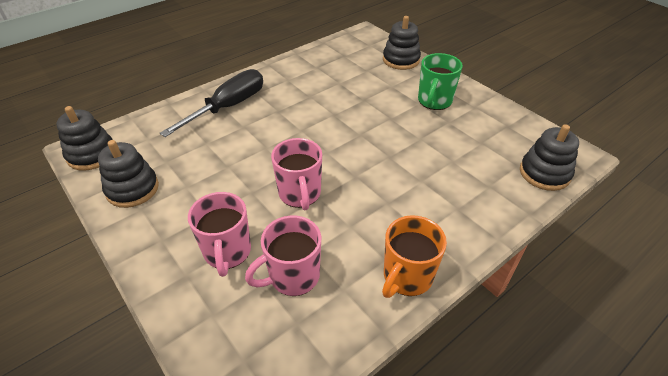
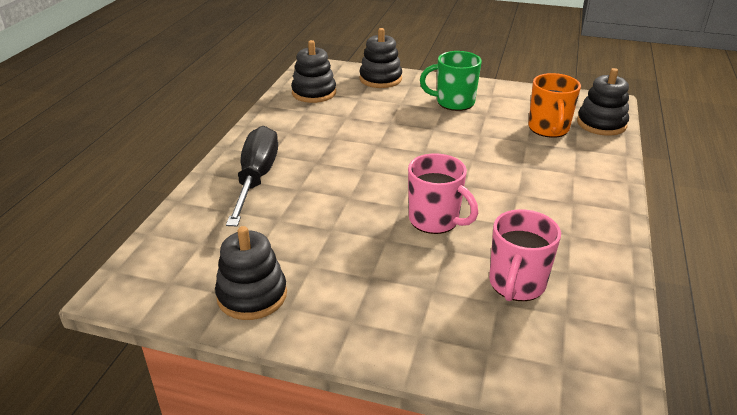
camera: 35 degrees left, 10 degrees down
(92, 154) = (147, 288): black stacking toy -> black stacking toy (314, 93)
(227, 252) = (433, 297): pink mug -> none
(406, 277) = (601, 238): orange mug -> orange mug (548, 129)
(434, 101) = (454, 102): green mug -> green mug turned 105 degrees clockwise

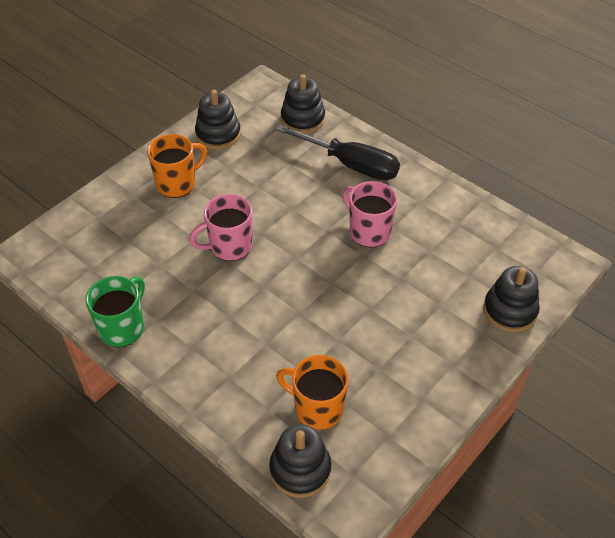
camera: 115 degrees right, 15 degrees up
(314, 93) = (496, 242): black stacking toy -> black stacking toy (302, 119)
(371, 297) = (177, 183): none -> orange mug
(454, 102) = (419, 352): green mug -> green mug (123, 328)
(516, 284) = (134, 258): pink mug -> pink mug (368, 231)

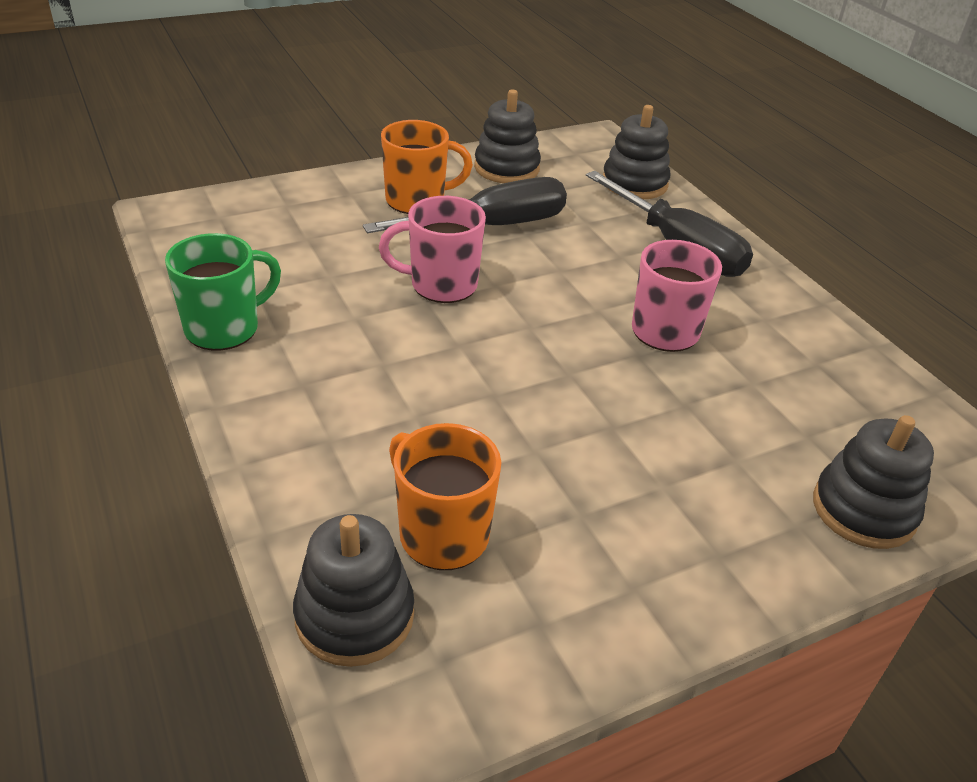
camera: 20 degrees right, 10 degrees down
(233, 189) = (490, 226): none -> black screwdriver

